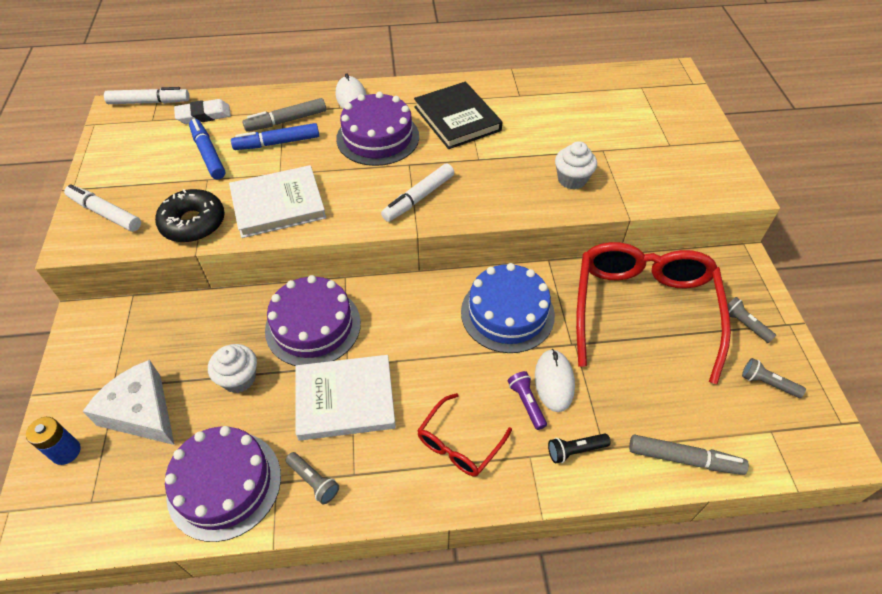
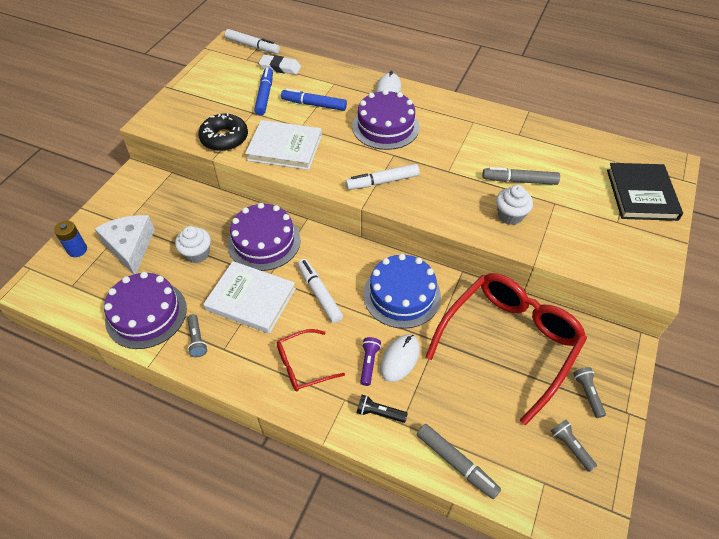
camera: 30 degrees right, 0 degrees up
(105, 213) = (178, 111): white marker -> white marker (319, 294)
(286, 121) = (331, 91): grey marker -> grey marker (519, 181)
(457, 118) = (455, 134): black book -> black book (641, 194)

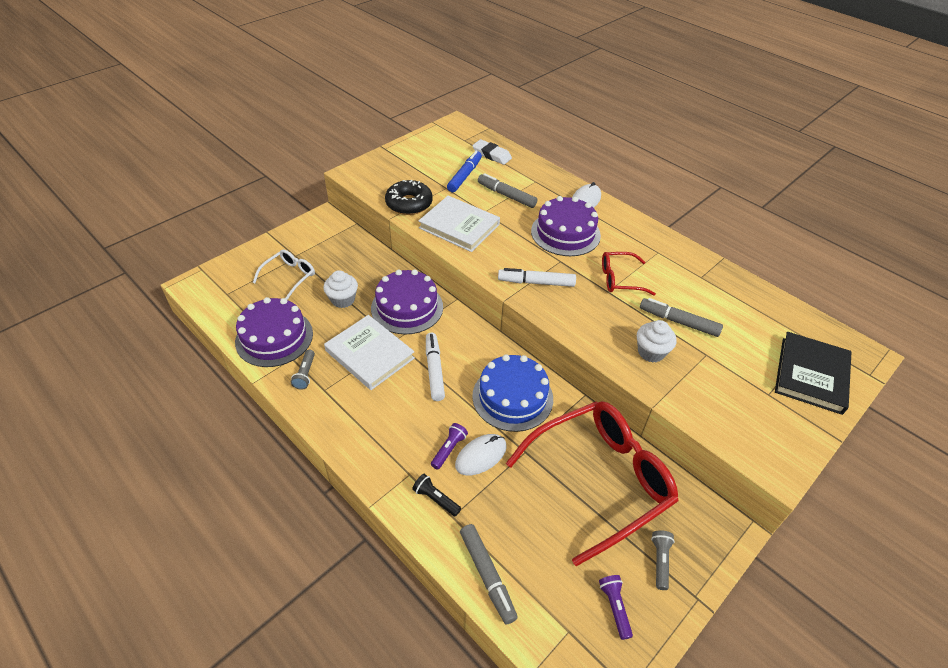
camera: 20 degrees right, 5 degrees down
(77, 250) = (246, 266): blue battery -> none
(130, 247) = (290, 276): white cheese -> white glasses
(252, 46) = (475, 130): white marker -> none
(302, 366) = (386, 429): red glasses -> red glasses (619, 279)
(314, 105) = (506, 195): blue marker -> grey marker
(570, 447) = (614, 607): grey flashlight -> purple flashlight

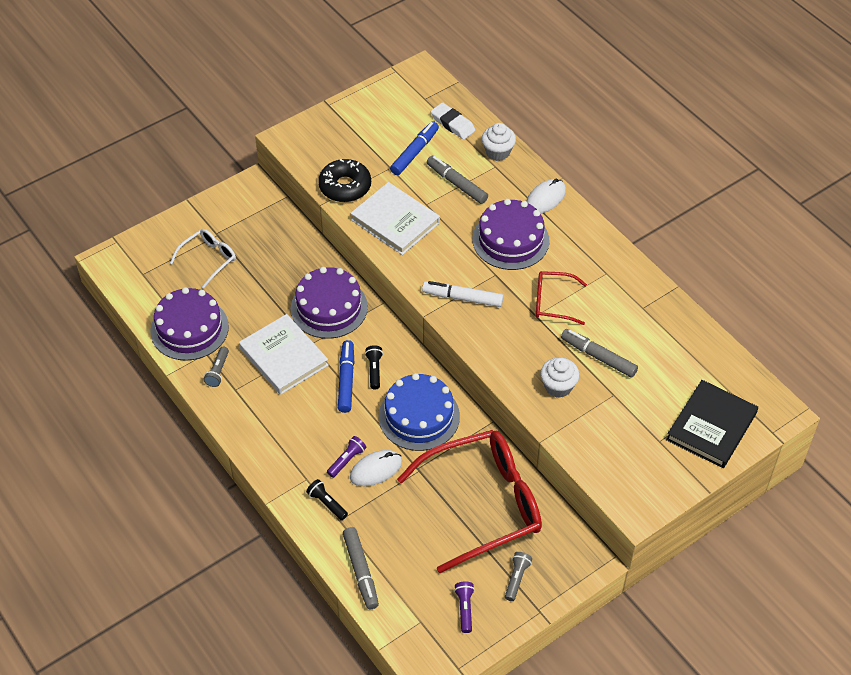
camera: 10 degrees right, 5 degrees up
(343, 300) = (262, 292): white cupcake -> white cupcake (498, 152)
(434, 370) = (346, 380): white marker -> blue marker
(460, 358) = (374, 370): none -> black flashlight

